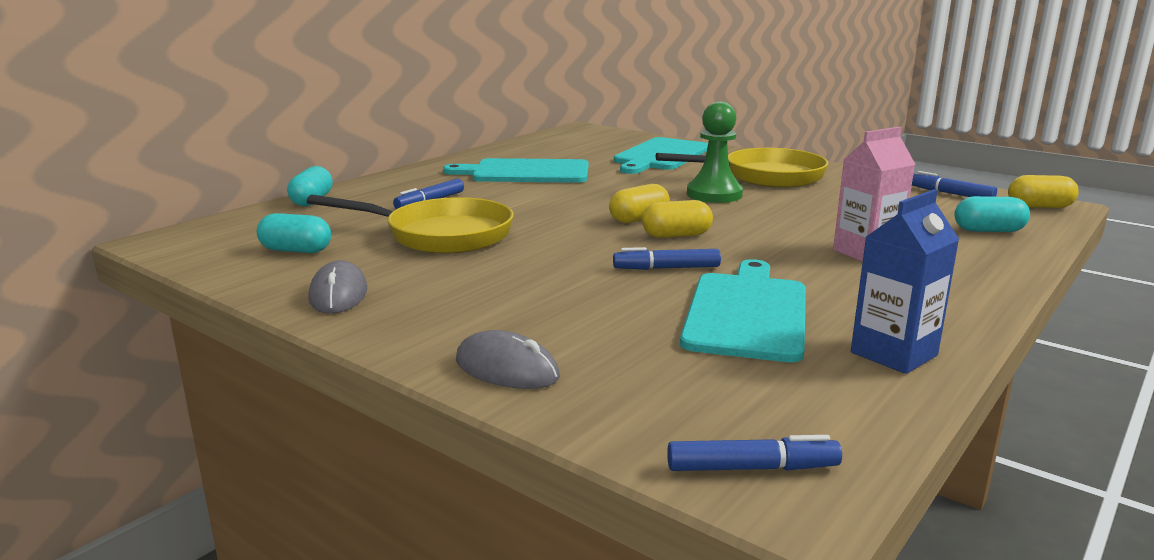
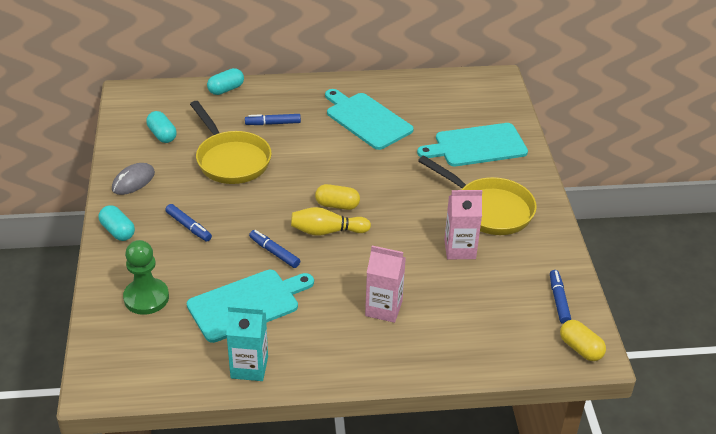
camera: 45 degrees right, 20 degrees up
(506, 369) = (118, 269): grey mouse -> none
(676, 235) = (327, 231): yellow capsule -> yellow bowling pin
(714, 194) = (420, 208): green pawn -> green pawn (146, 298)
(752, 468) = (107, 368): blue marker -> blue marker (188, 227)
(811, 200) = (460, 249): none -> pink carton
(894, 354) = (249, 367): blue carton -> turquoise carton
(988, 230) = (490, 341): turquoise capsule -> turquoise capsule (118, 231)

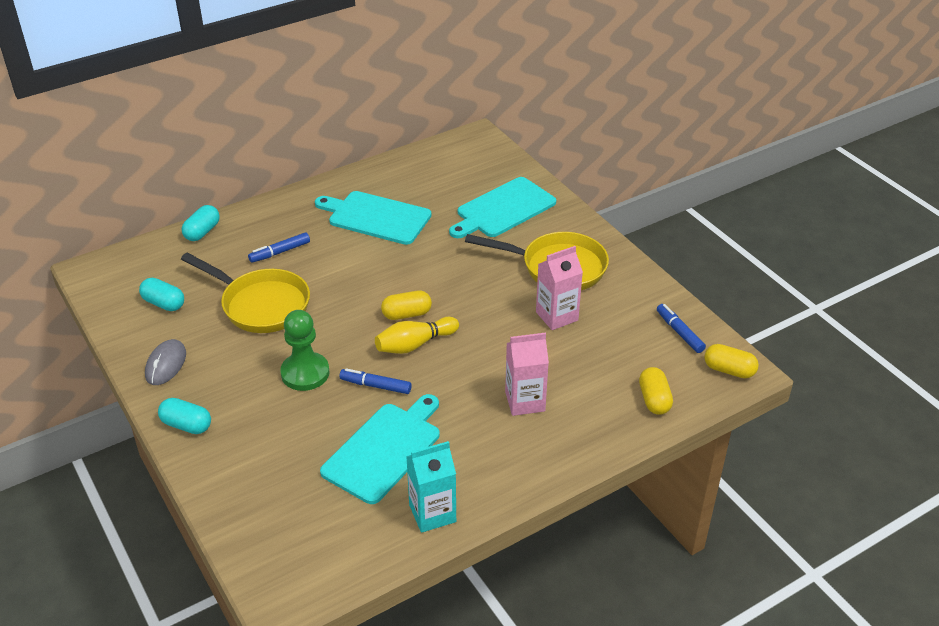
camera: 25 degrees left, 0 degrees up
(146, 298) = (270, 484): green pawn -> green pawn (305, 373)
(188, 227) = (264, 392): blue marker -> none
(494, 348) = (654, 400): none -> yellow capsule

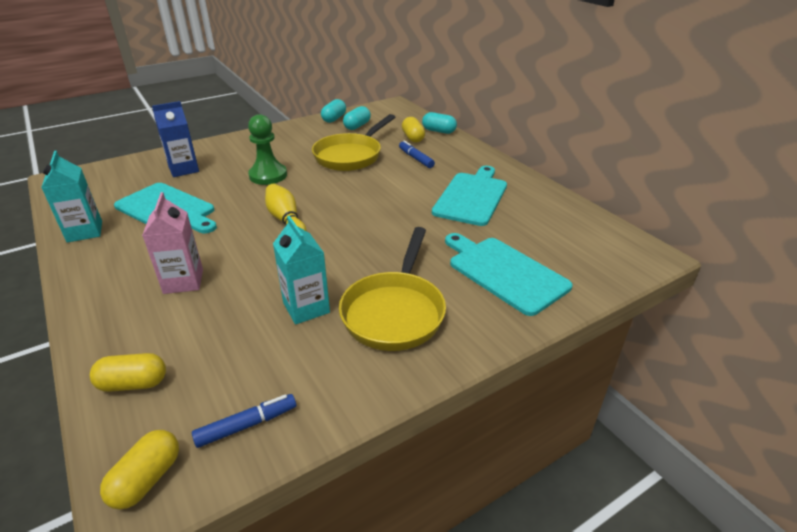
camera: 90 degrees right, 5 degrees down
(166, 364) = (294, 131): grey mouse -> none
(186, 425) = (234, 141): turquoise capsule -> turquoise capsule (334, 119)
(273, 461) = (184, 169): none -> blue carton
(375, 386) = (241, 204): blue marker -> none
(406, 314) = (328, 215): yellow capsule -> yellow capsule (413, 138)
(557, 316) = (306, 308): pink carton -> turquoise carton

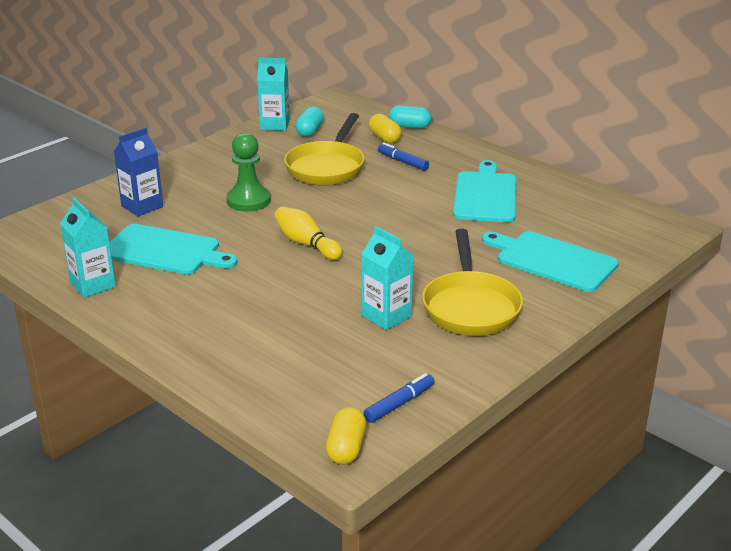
camera: 15 degrees left, 5 degrees down
(133, 383) = (275, 395): yellow capsule -> none
(183, 281) = (247, 313): pink carton -> none
(334, 119) = (275, 125): turquoise capsule -> turquoise carton

